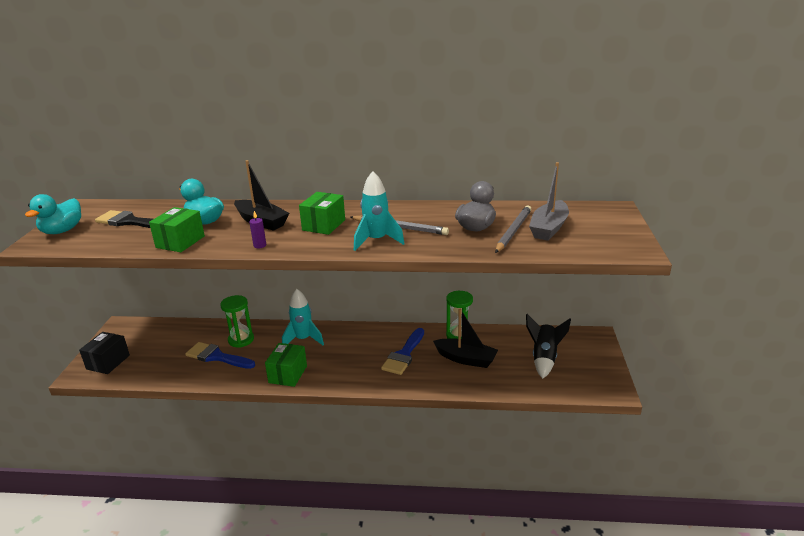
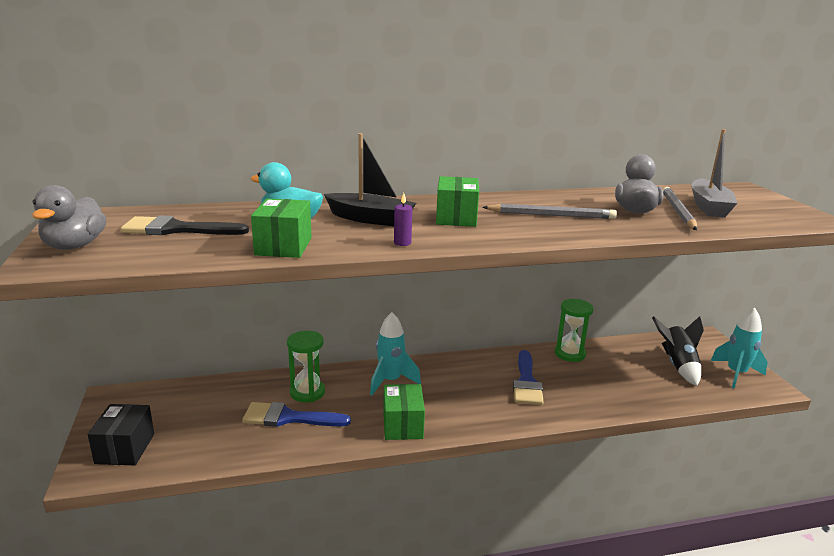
camera: 20 degrees left, 5 degrees down
(62, 231) = (75, 246): turquoise duck -> grey duck
(376, 241) = (543, 229): turquoise rocket -> turquoise rocket (736, 374)
(466, 359) = (598, 377): black boat -> none

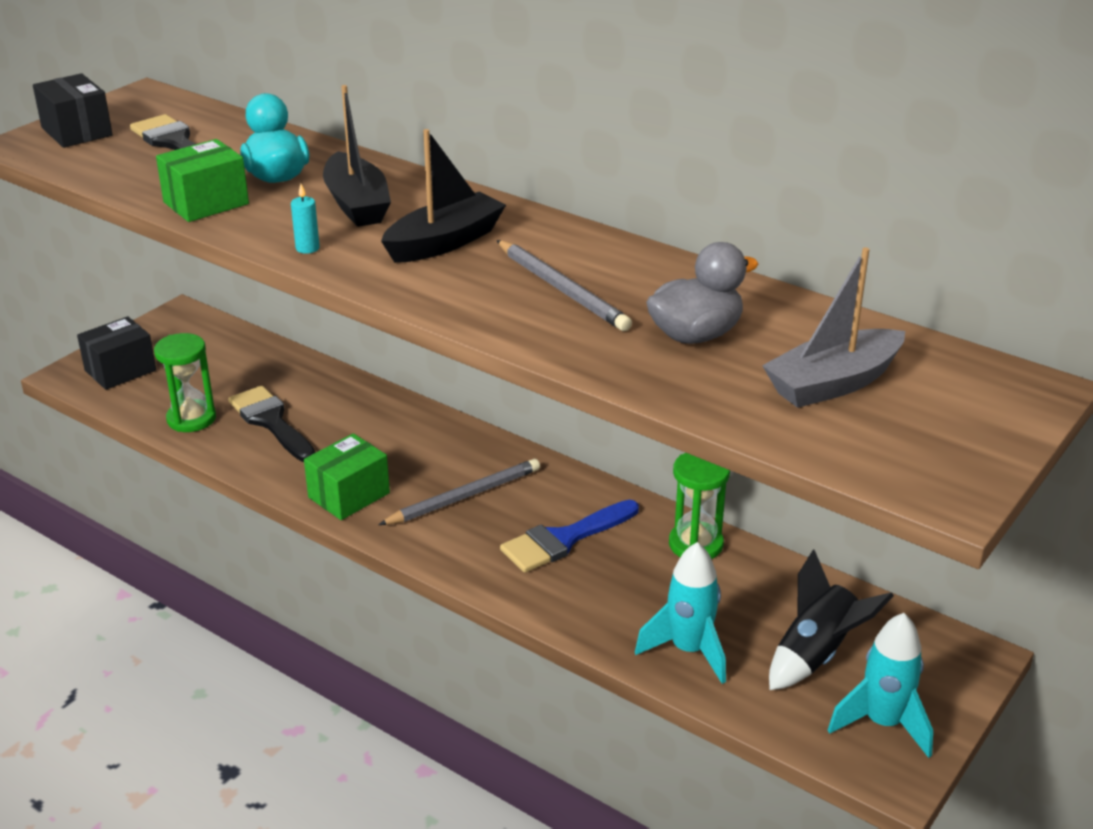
camera: 50 degrees right, 10 degrees up
(75, 246) = (77, 132): grey duck -> black box
(288, 418) = (271, 422): blue brush -> black brush
(307, 392) = (329, 407): green hourglass -> green hourglass (191, 419)
(390, 381) = (424, 444): turquoise rocket -> turquoise rocket (689, 650)
(402, 243) = (307, 248): purple candle -> turquoise candle
(456, 218) = (444, 242): green box -> black boat
(677, 211) = (755, 365): grey pencil -> grey pencil (463, 496)

